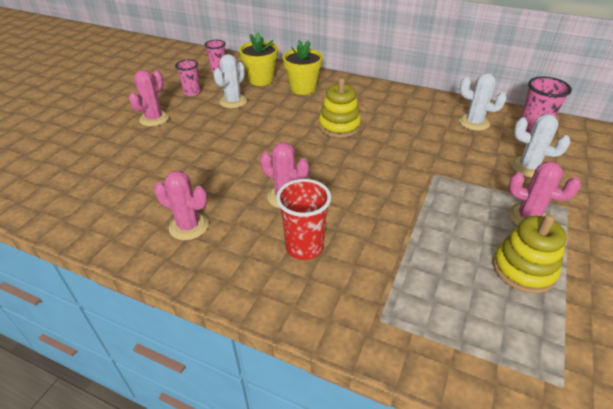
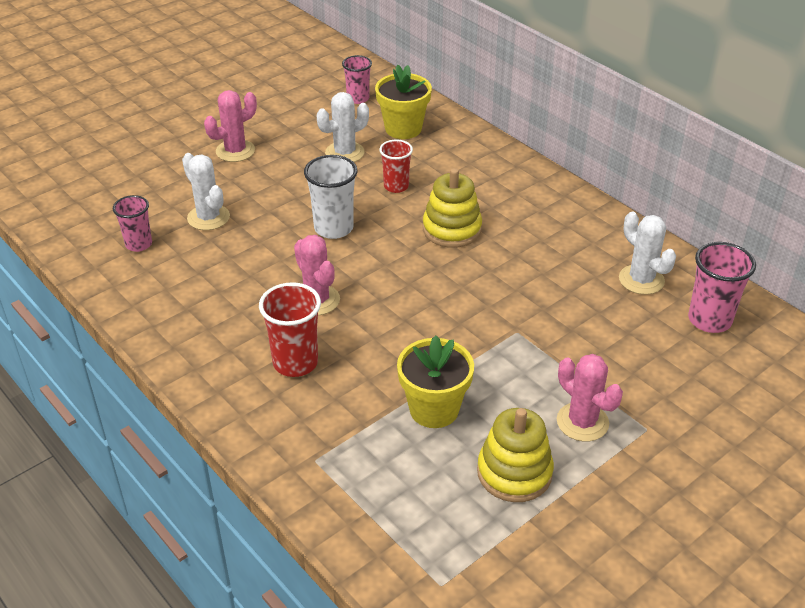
camera: 25 degrees right, 0 degrees up
(189, 226) = (193, 299): pink cactus -> none
(192, 92) = (302, 124): pink cup -> pink cup (139, 244)
(261, 147) = (333, 228): none -> white cup
(282, 111) = (396, 186): none -> red cup
(303, 88) = (449, 158): yellow flower pot -> yellow flower pot (434, 409)
(528, 167) = (651, 364): white cactus -> white cactus (208, 217)

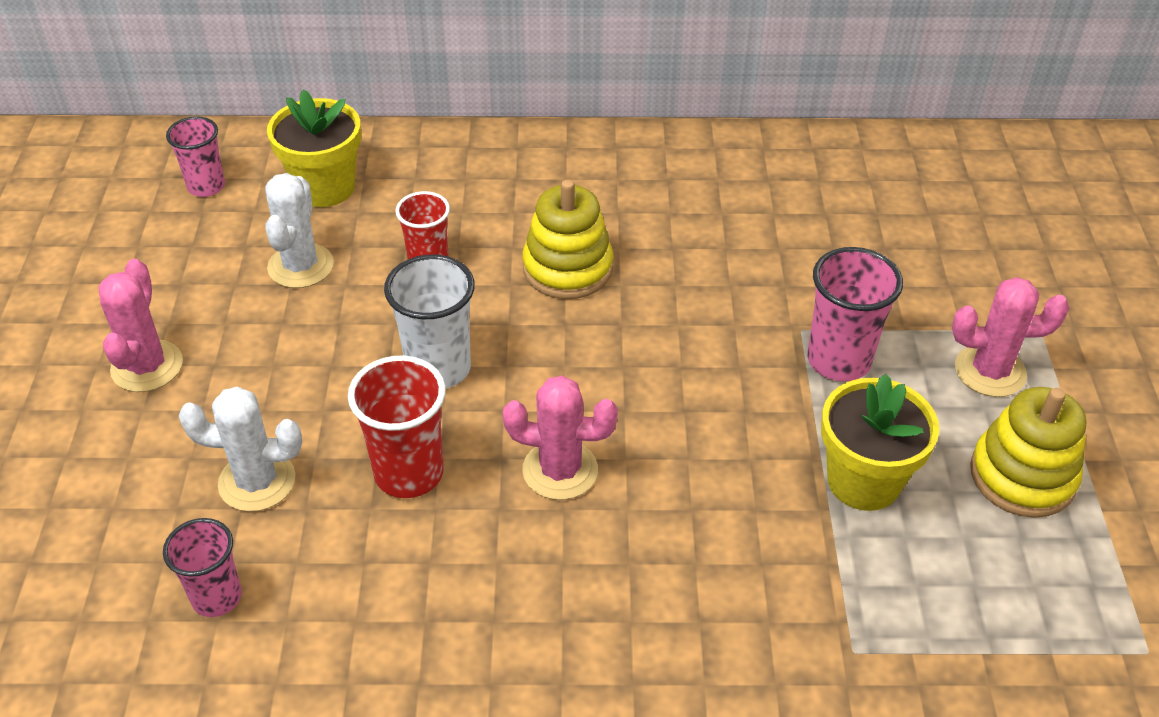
camera: 50 degrees left, 5 degrees up
(295, 363) = (657, 564): red cup -> red cup (409, 473)
(641, 280) = (815, 185): white cactus -> none
(709, 320) = (922, 182): pink cup -> pink cup (838, 360)

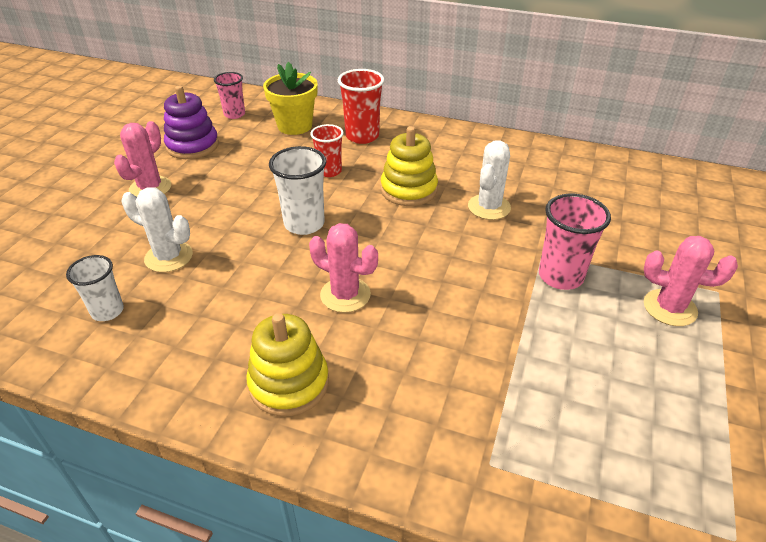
camera: 20 degrees right, 5 degrees down
(170, 267) = (192, 146): none -> purple stacking toy
(217, 597) = (107, 311): pink cup -> white cup
(300, 266) = (259, 159): white cactus -> white cactus (489, 207)
(409, 473) = (254, 274): red cup -> red cup (362, 136)
(863, 481) = (546, 353): yellow flower pot -> none
(1022, 476) = (670, 381): yellow stacking toy -> yellow stacking toy (289, 383)

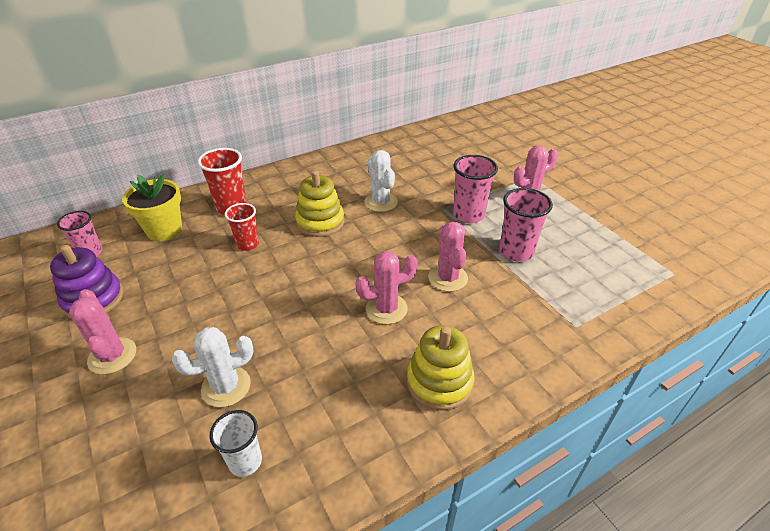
camera: 50 degrees left, 0 degrees up
(304, 224) = (289, 289): white cup -> none
(438, 313) = (448, 278): none -> pink cactus
(551, 346) = (516, 252): none -> pink cup

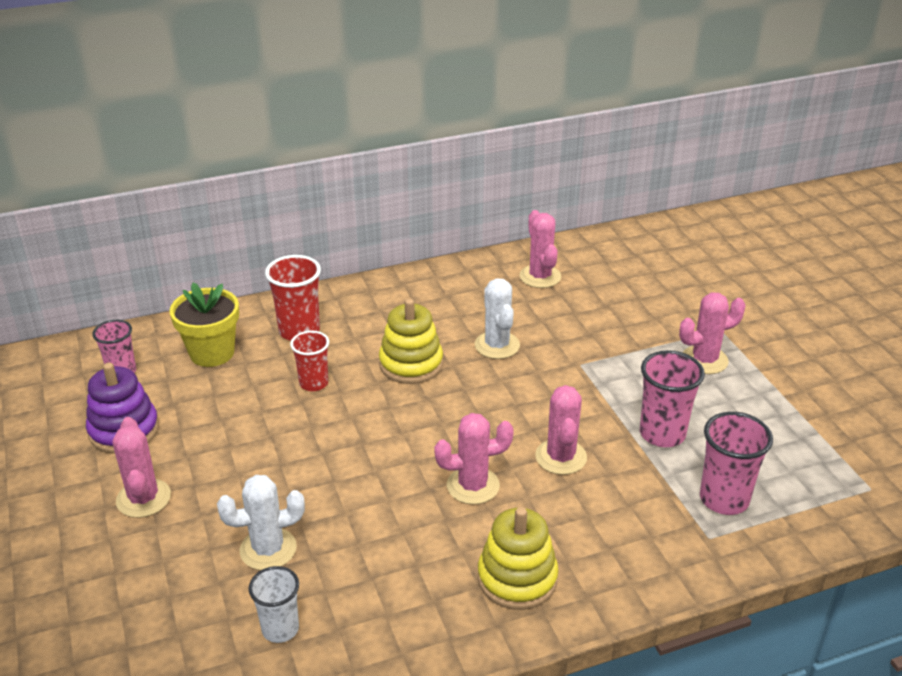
camera: 10 degrees right, 5 degrees down
(400, 154) = (540, 276): none -> pink cactus
(468, 215) = (612, 376): pink cup -> pink cup (724, 499)

